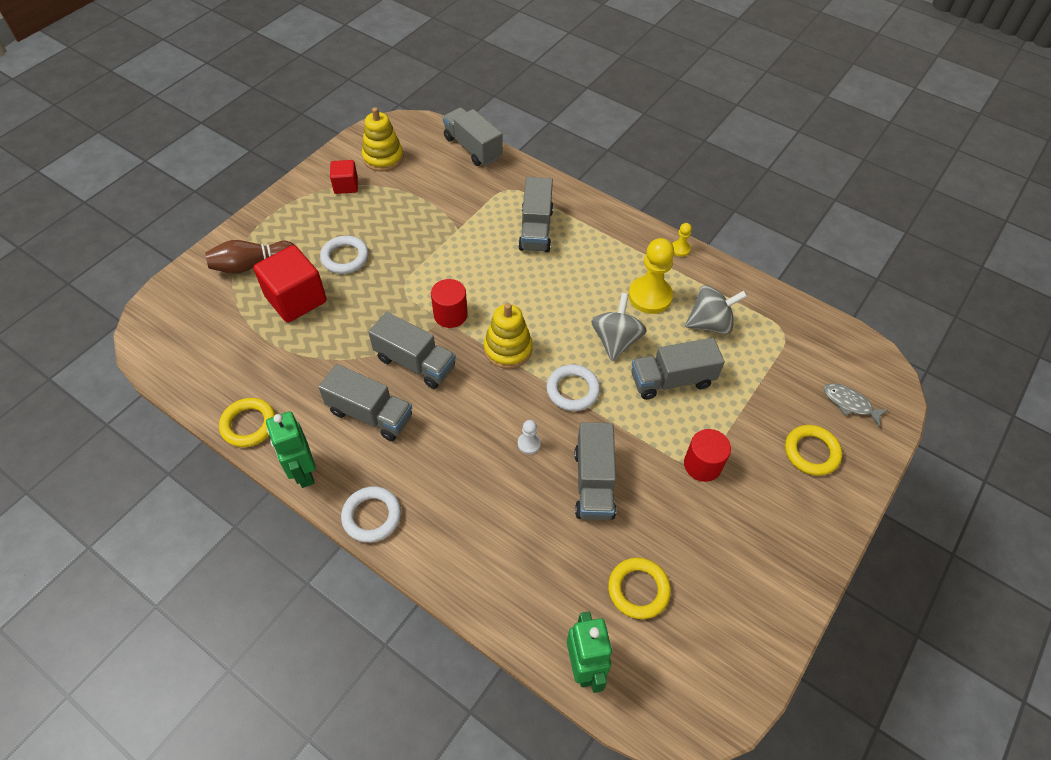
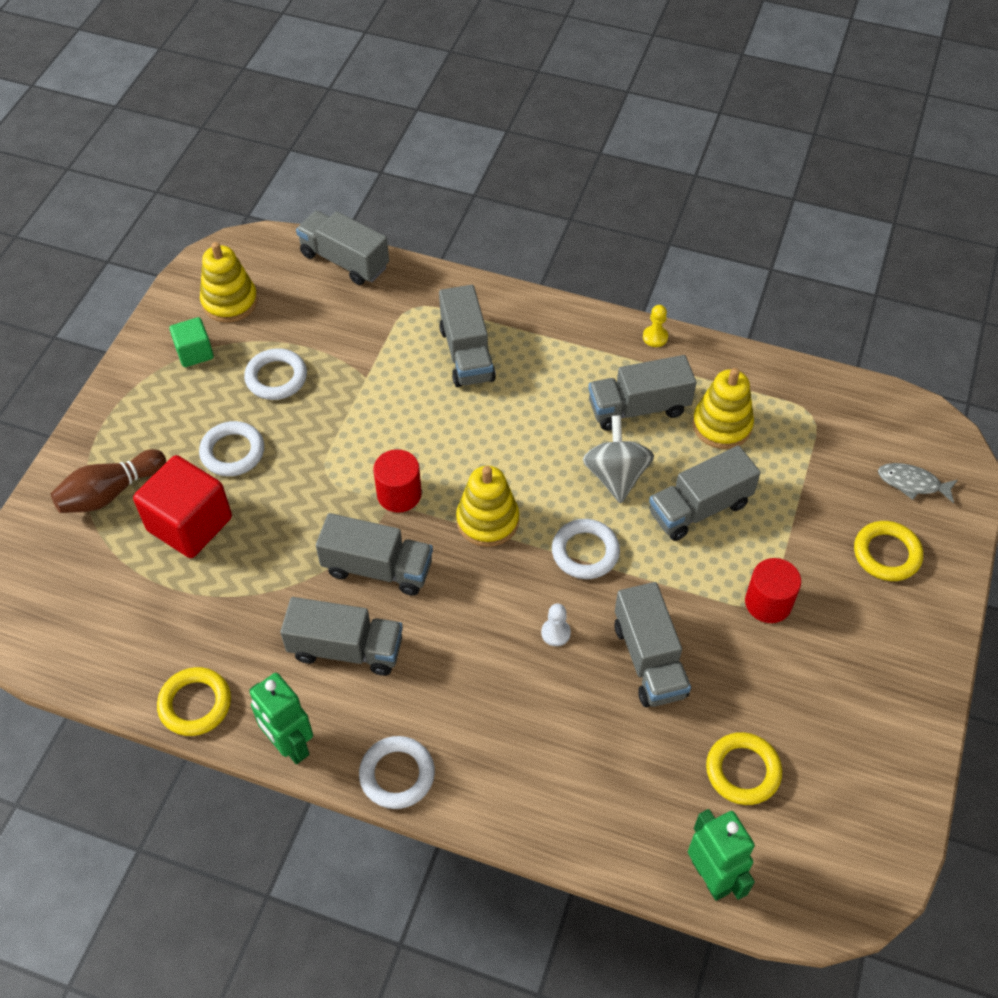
camera: 15 degrees left, 0 degrees up
(346, 185) = (194, 352): red cube -> green cube
(395, 215) = (276, 378): none -> white ring
(650, 296) = (638, 408): yellow pawn -> grey truck
(710, 324) = (722, 425): grey spinning top -> yellow stacking toy

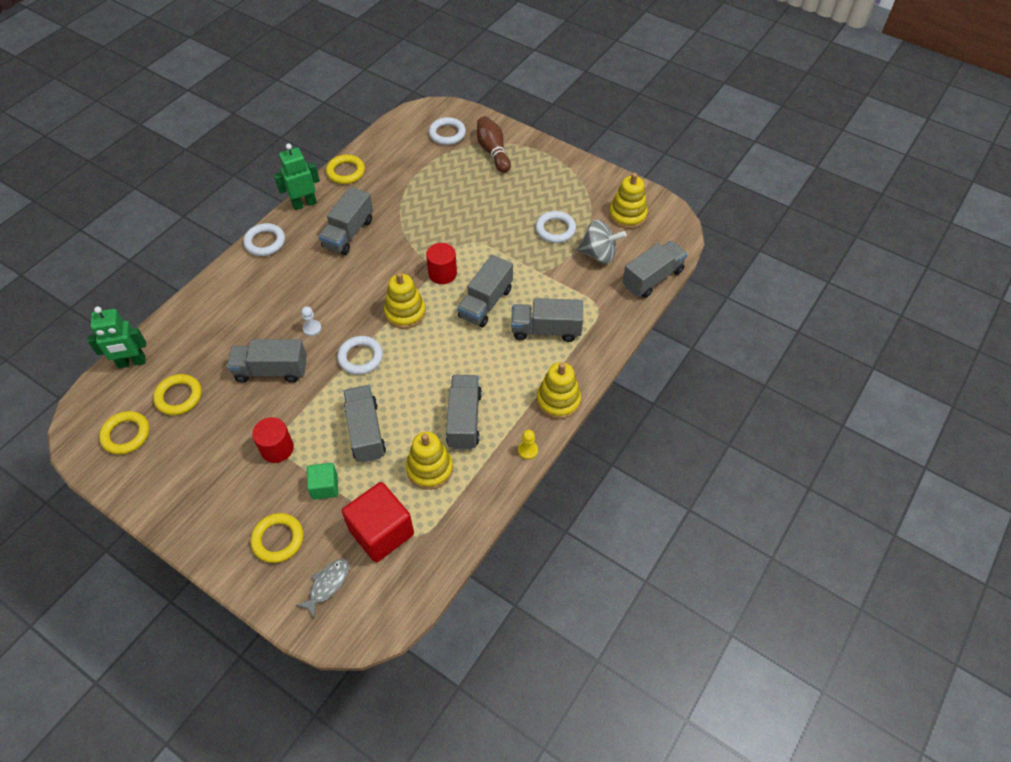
camera: 105 degrees right, 0 degrees up
(190, 524) = (458, 180): red cube -> red cube (381, 532)
(194, 352) = (587, 195): green cube -> green cube (325, 487)
(232, 452) = (503, 203): white ring -> white ring (447, 134)
(377, 568) = (394, 255): grey truck -> grey truck (485, 303)
(573, 322) = (558, 400): none -> yellow stacking toy
(616, 475) = (412, 390): grey spinning top -> grey spinning top (599, 254)
(834, 816) = (126, 435): none -> yellow ring

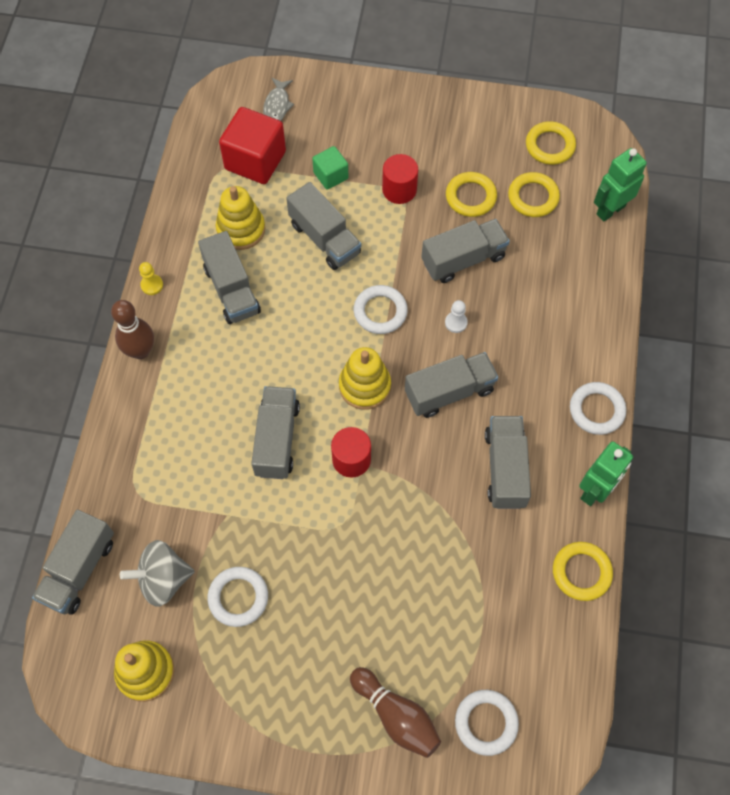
camera: 155 degrees right, 10 degrees up
(278, 539) = (342, 121): yellow ring -> yellow ring (470, 197)
(546, 330) = (188, 433): grey truck -> grey truck (449, 392)
(558, 400) = (140, 351): yellow stacking toy -> brown bowling pin

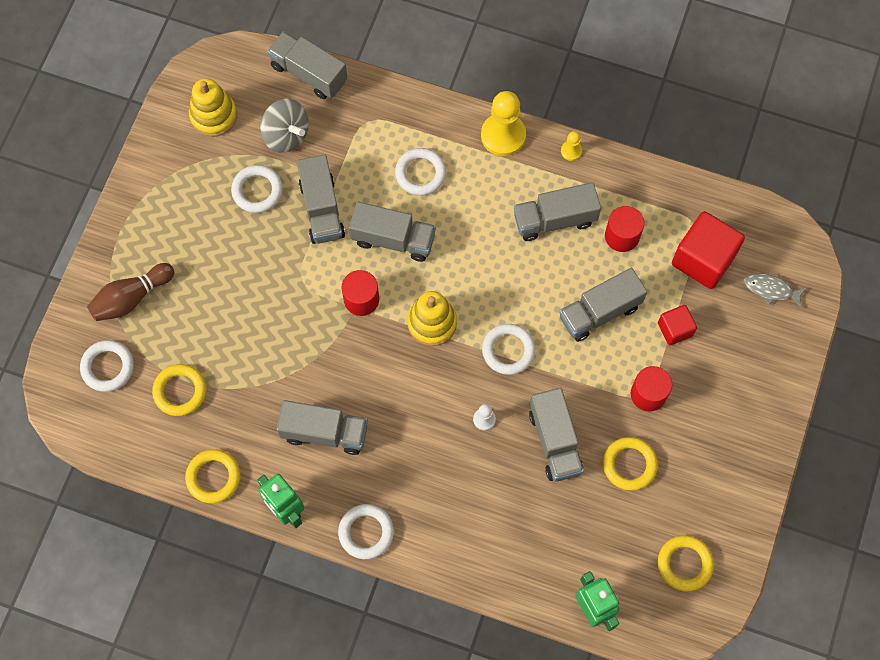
camera: 100 degrees right, 5 degrees up
(140, 351) = (503, 136): brown bowling pin -> yellow pawn
(163, 579) = (286, 135): grey spinning top -> grey spinning top turned 135 degrees clockwise
(195, 425) = (420, 173): none -> white ring
(241, 229) = (622, 236): yellow stacking toy -> red cylinder
(330, 176) = (675, 329): green cube -> red cube
(449, 392) = (411, 398): grey truck -> grey truck (322, 209)
(533, 197) = (620, 529): yellow ring -> yellow ring (180, 391)

